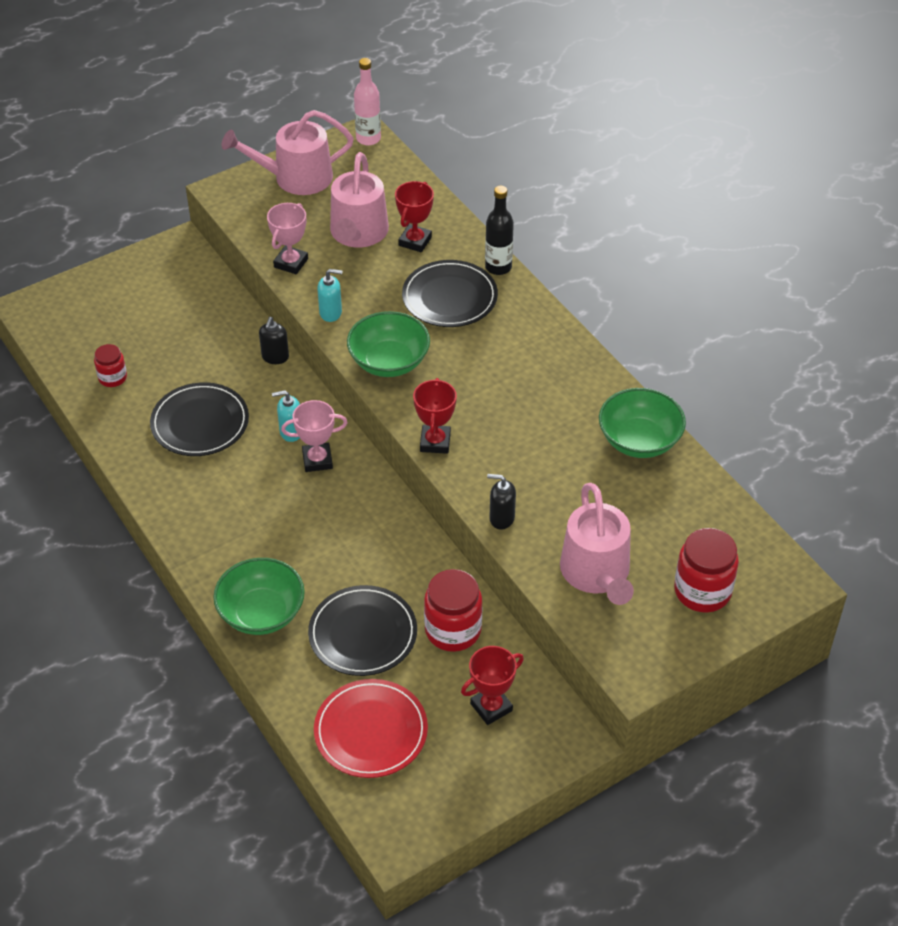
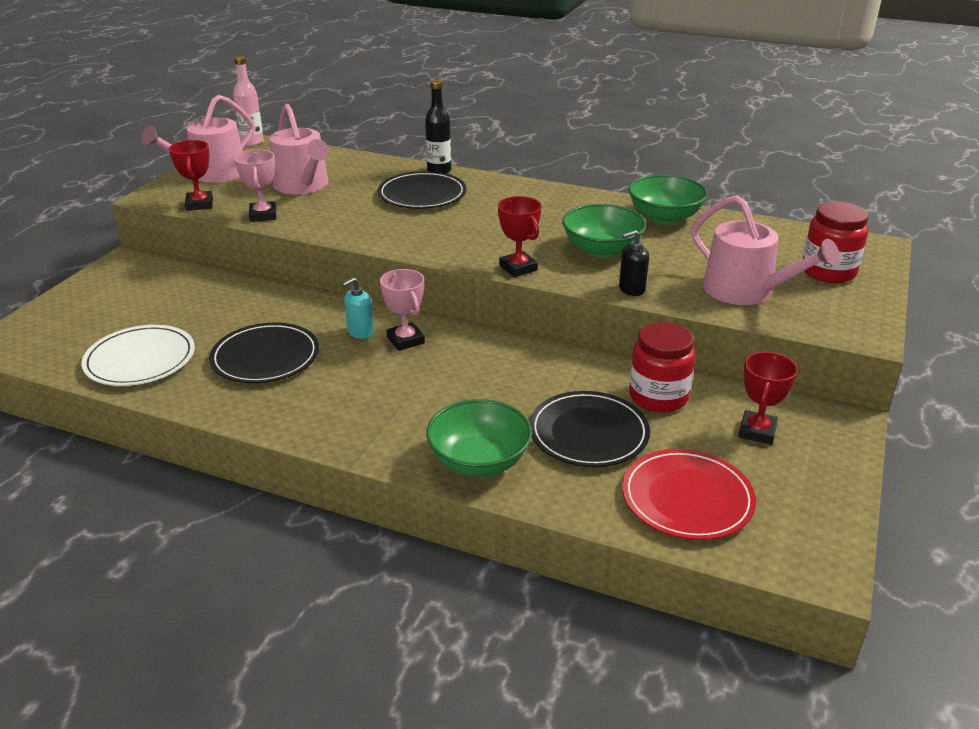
camera: 35 degrees left, 15 degrees down
(112, 377) = (140, 359): red jar -> white plate
(275, 357) = (292, 294): black soap dispenser -> none
(317, 460) = (405, 340): pink trophy -> pink trophy turned 75 degrees counterclockwise
(331, 313) = (333, 230): turquoise soap dispenser -> none
(389, 362) = (419, 239): green bowl -> green bowl (601, 249)
(415, 241) = (356, 177): red trophy -> red trophy (199, 204)

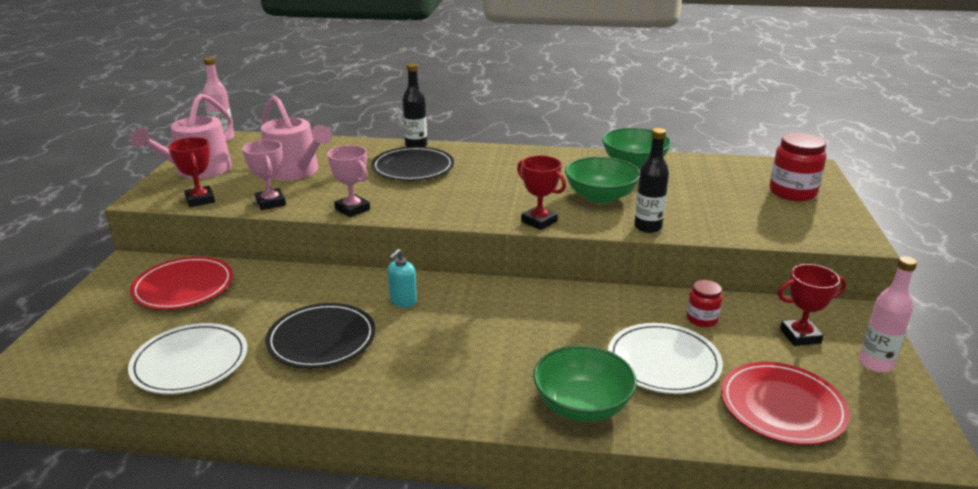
camera: 15 degrees left, 5 degrees down
(165, 288) = (183, 287): none -> red plate
(405, 340) = (450, 302): pink trophy -> pink trophy (352, 209)
(588, 433) = (663, 362): black plate -> white plate
(631, 289) = (648, 227): black soap dispenser -> black bottle
(658, 397) = (702, 319): red jar -> red jar, size x0.58
(746, 291) = (741, 216): pink watering can -> none
(757, 431) = (800, 336): red trophy -> red trophy turned 75 degrees clockwise
(824, 474) = (875, 363): none -> pink bottle

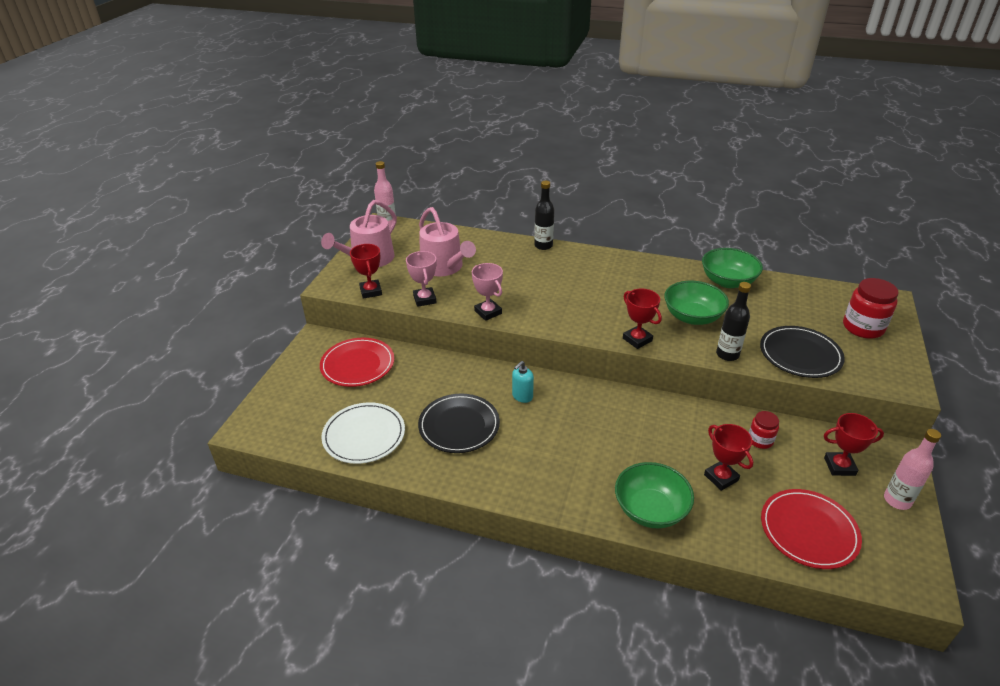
camera: 10 degrees right, 10 degrees up
(413, 167) = (539, 270): black plate -> black plate (800, 354)
(663, 362) = (721, 477): white plate -> red trophy

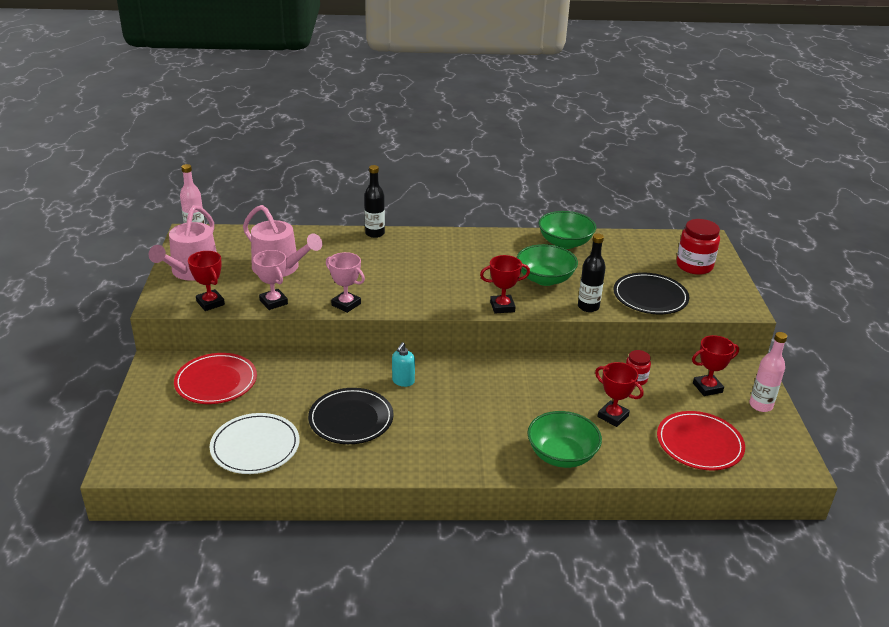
camera: 20 degrees left, 5 degrees down
(637, 339) = (502, 307): red trophy -> red trophy turned 45 degrees counterclockwise

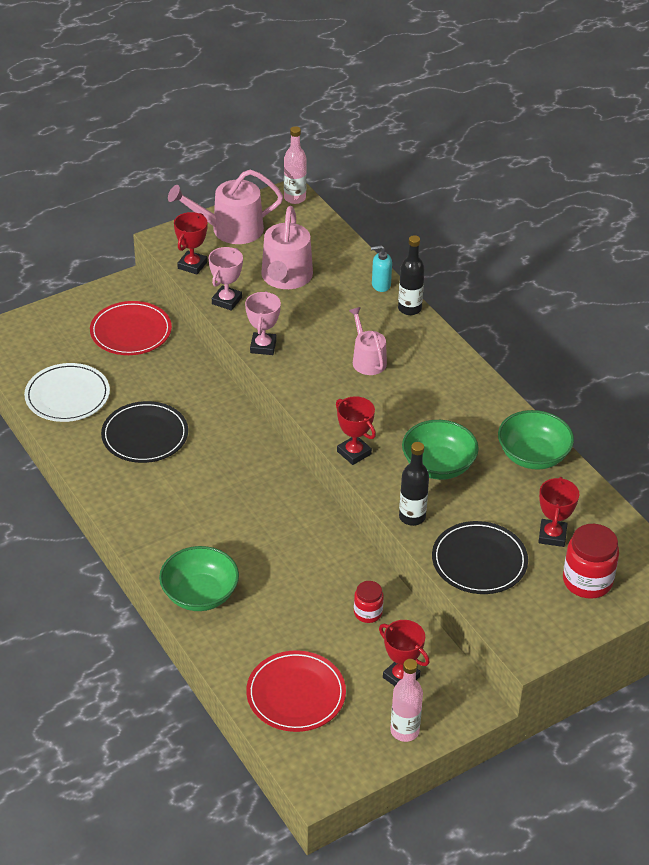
camera: 60 degrees right, 10 degrees up
(403, 381) = (225, 445): turquoise soap dispenser -> turquoise soap dispenser (381, 285)
(410, 267) = (367, 360): none -> pink watering can
(613, 416) = (289, 613): red trophy -> red trophy (552, 535)

